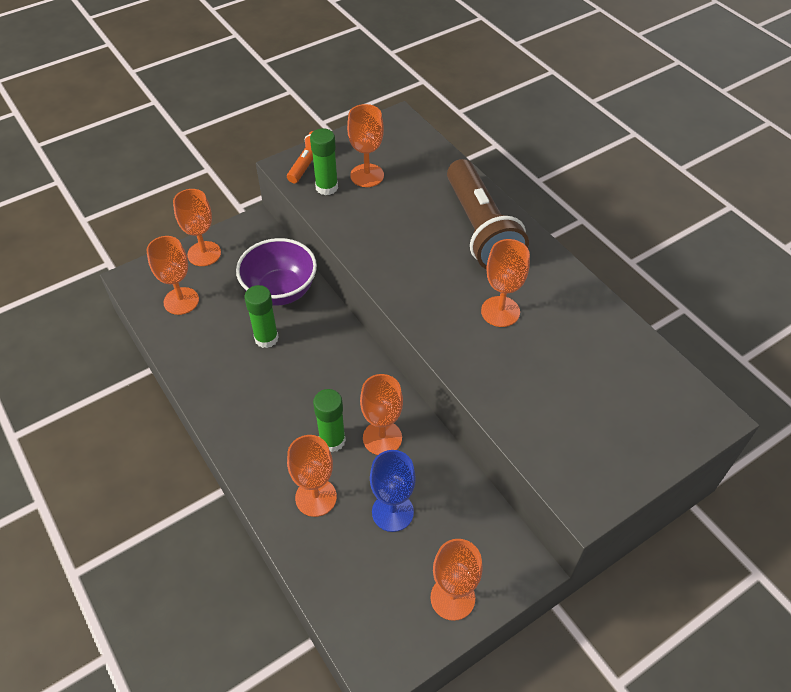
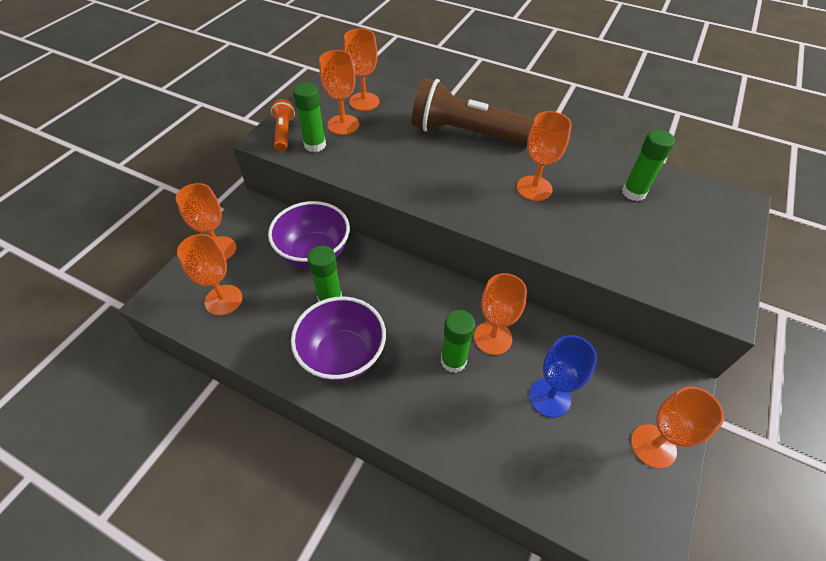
camera: 30 degrees left, 0 degrees up
(244, 392) = (343, 356): none -> purple bowl
(316, 497) = (477, 419): orange goblet -> orange goblet (364, 101)
(480, 229) = (467, 134): brown flashlight -> brown flashlight turned 150 degrees clockwise
(601, 358) = (633, 192): none -> green glue stick

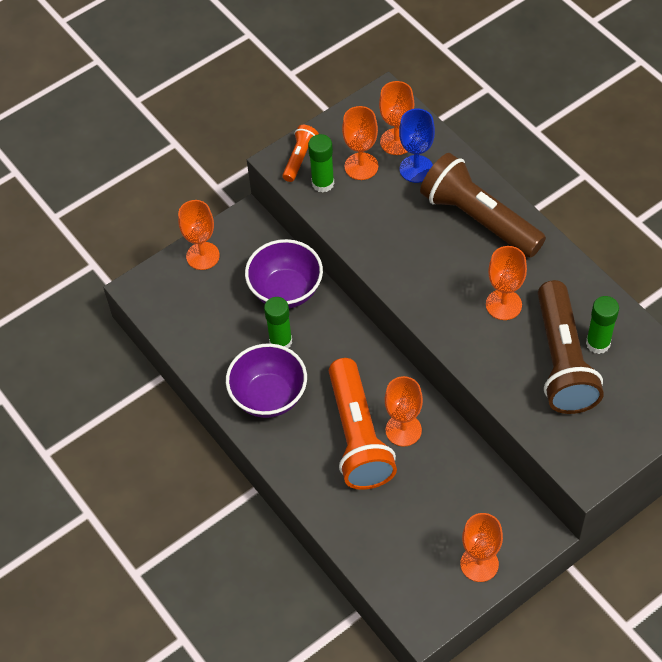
camera: 30 degrees right, 5 degrees up
(223, 300) = (190, 309): orange goblet -> none
(453, 361) = (358, 436): green glue stick -> orange flashlight
(549, 397) = (420, 496): blue goblet -> blue goblet (416, 169)
(617, 215) = (562, 361): none -> brown flashlight

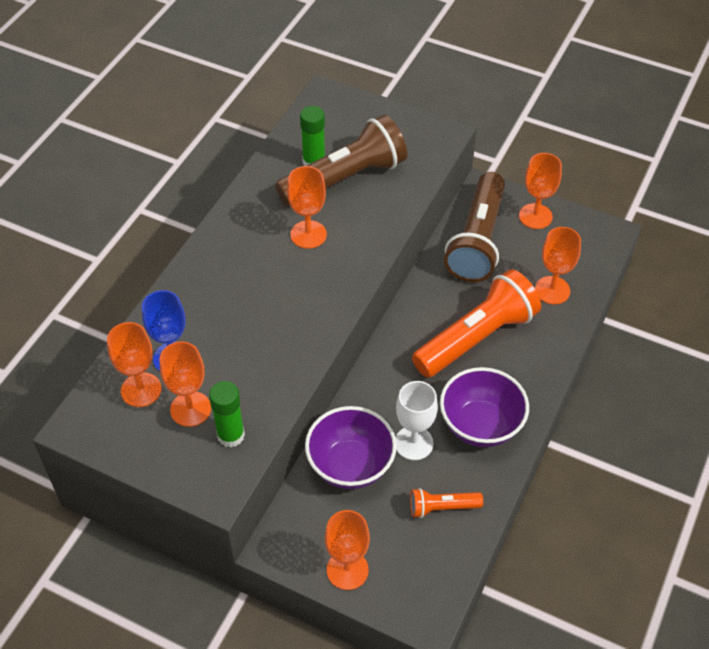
camera: 120 degrees left, 5 degrees down
(280, 341) = (413, 443): green glue stick -> white goblet
(300, 158) = (204, 473): orange flashlight -> orange flashlight (442, 507)
(403, 430) = (449, 307): orange goblet -> orange goblet (552, 290)
(479, 219) = (216, 284): brown flashlight -> brown flashlight (477, 240)

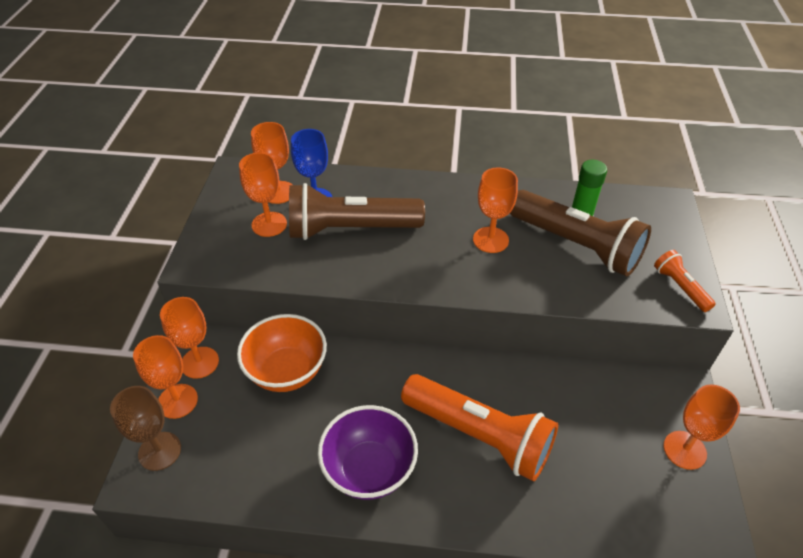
camera: 70 degrees right, 5 degrees down
(231, 435) = (250, 255): green glue stick -> none
(350, 465) = (287, 371): purple bowl -> orange bowl
(401, 593) = (160, 451): none -> brown goblet
(413, 443) = (327, 414): white goblet -> none
(442, 507) = (260, 460): orange flashlight -> orange flashlight (680, 287)
(477, 240) = (610, 401): brown flashlight -> brown flashlight (350, 229)
(552, 290) = (586, 496): orange goblet -> orange goblet (200, 362)

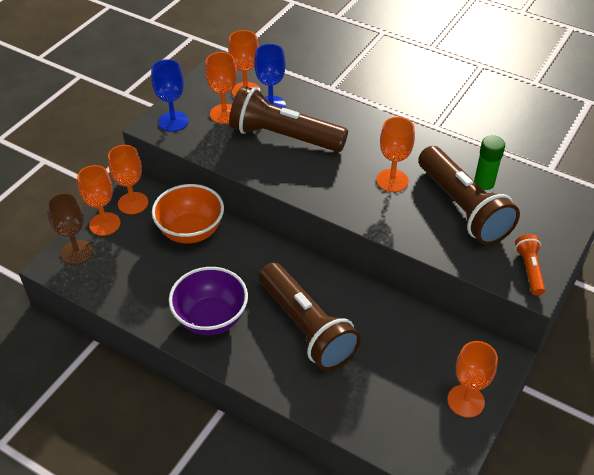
camera: 25 degrees right, 0 degrees up
(214, 251) = (173, 121): none -> blue goblet
(479, 435) = (306, 327): orange flashlight -> brown flashlight

